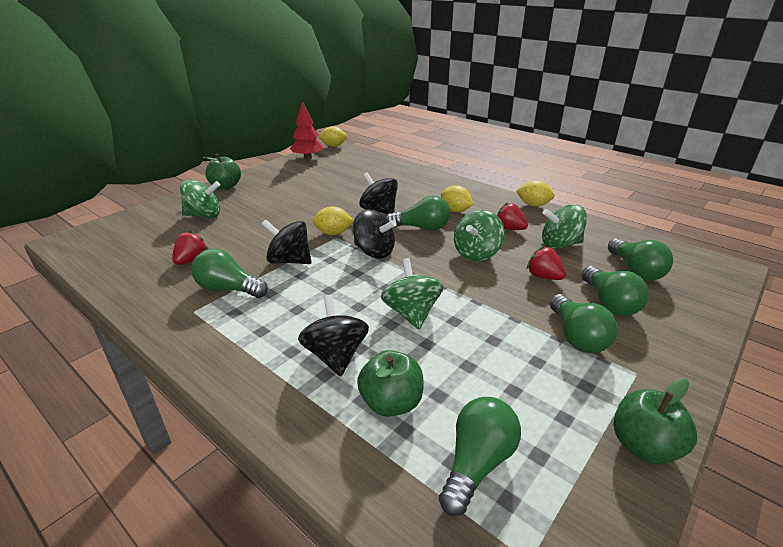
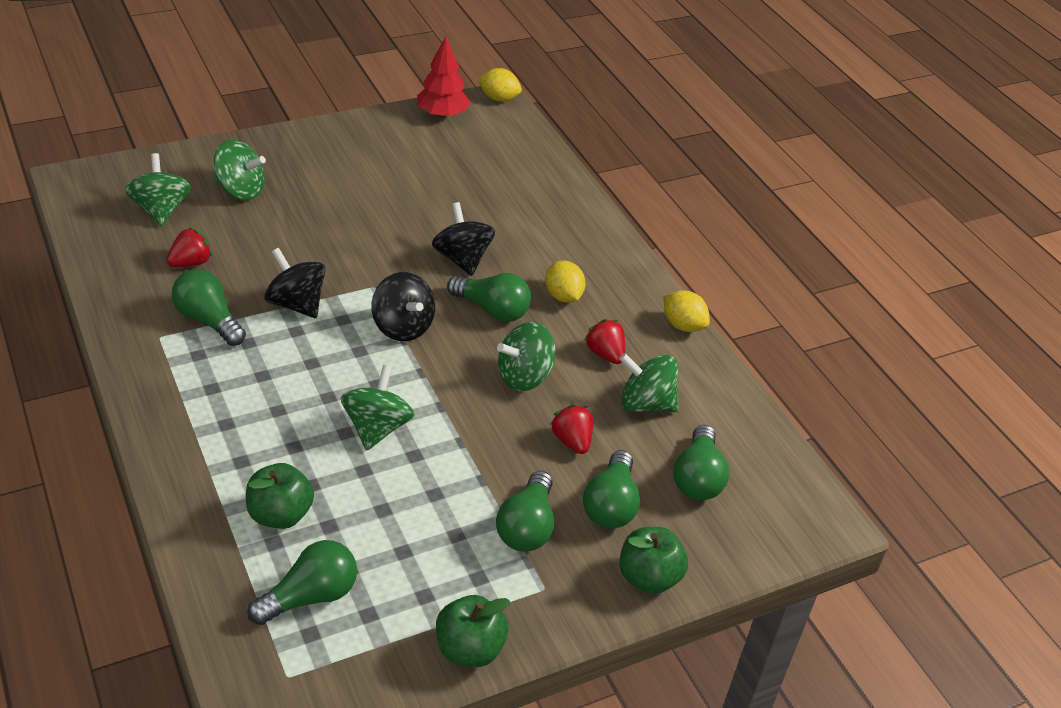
camera: 20 degrees right, 10 degrees up
(149, 239) = (161, 210): none -> green spinning top
(225, 186) = (295, 142): green apple -> green apple (648, 577)
(333, 233) = (375, 278): yellow lemon -> none
(335, 355) = (264, 446): black spinning top -> none

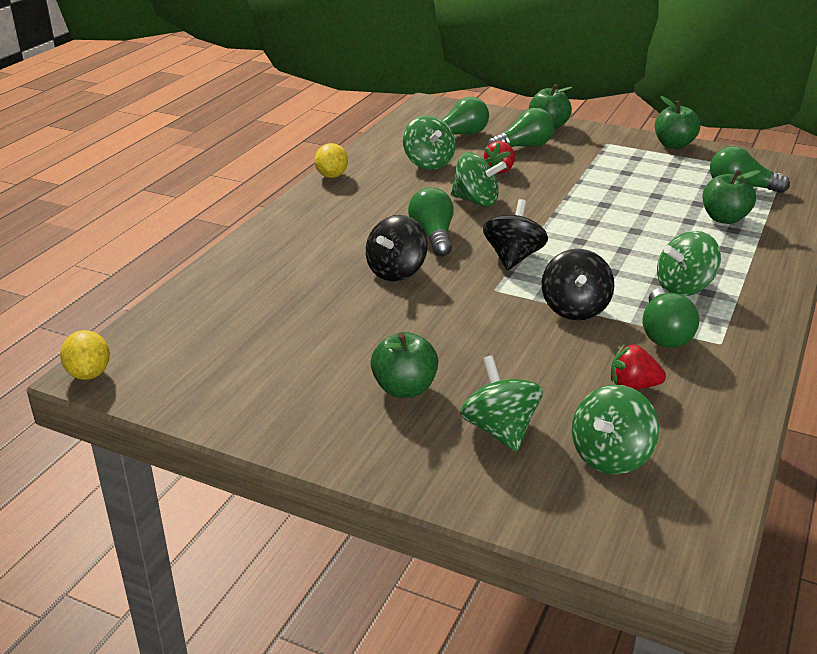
camera: 125 degrees left, 10 degrees down
(326, 183) = (404, 388): none -> green apple
(377, 428) = (611, 223): green spinning top -> green spinning top (684, 287)
(442, 114) = (172, 390): red tree -> none
(527, 527) = (582, 159): green light bulb -> none
(563, 296) = (371, 220): yellow lemon -> none
(605, 354) = (406, 187): red strawberry -> none

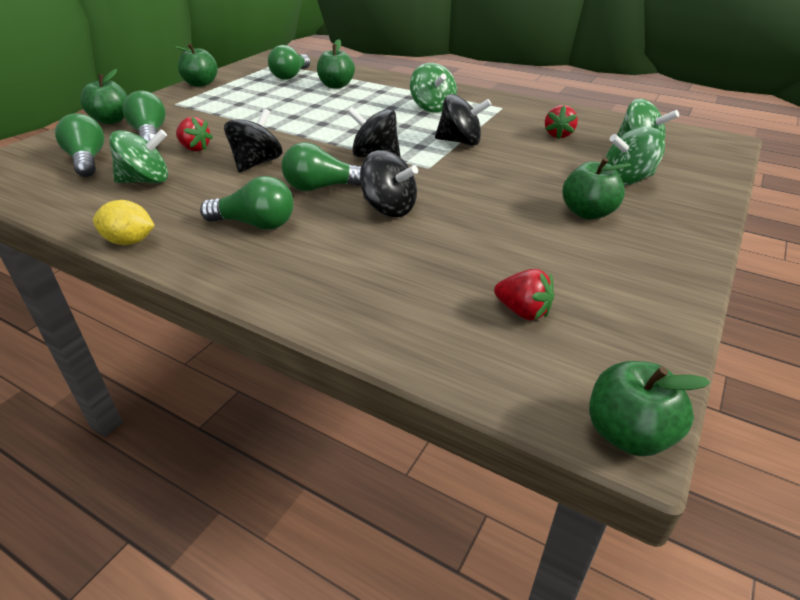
camera: 85 degrees left, 5 degrees up
(89, 374) = (628, 434): yellow lemon -> green apple
(230, 338) = (522, 311): none -> red strawberry
(476, 201) = (257, 163): green spinning top -> black spinning top
(664, 333) = (492, 120): green light bulb -> green light bulb (255, 224)

